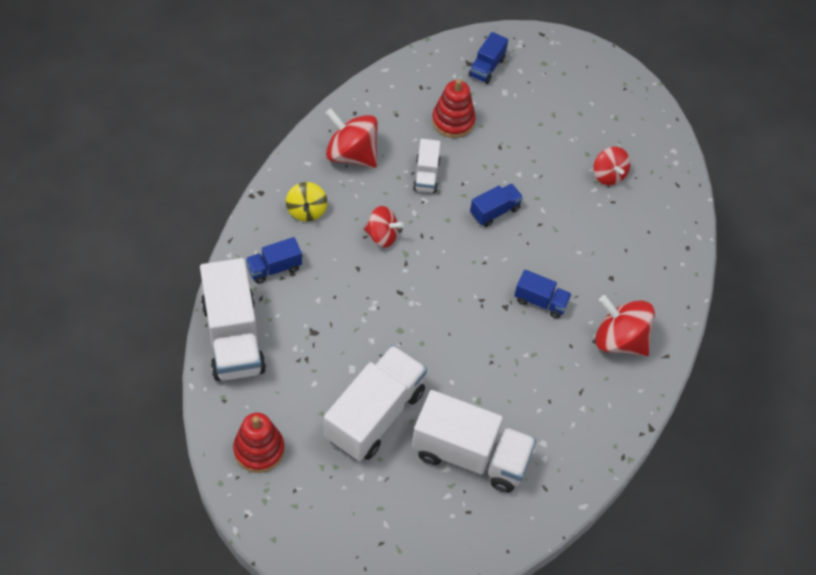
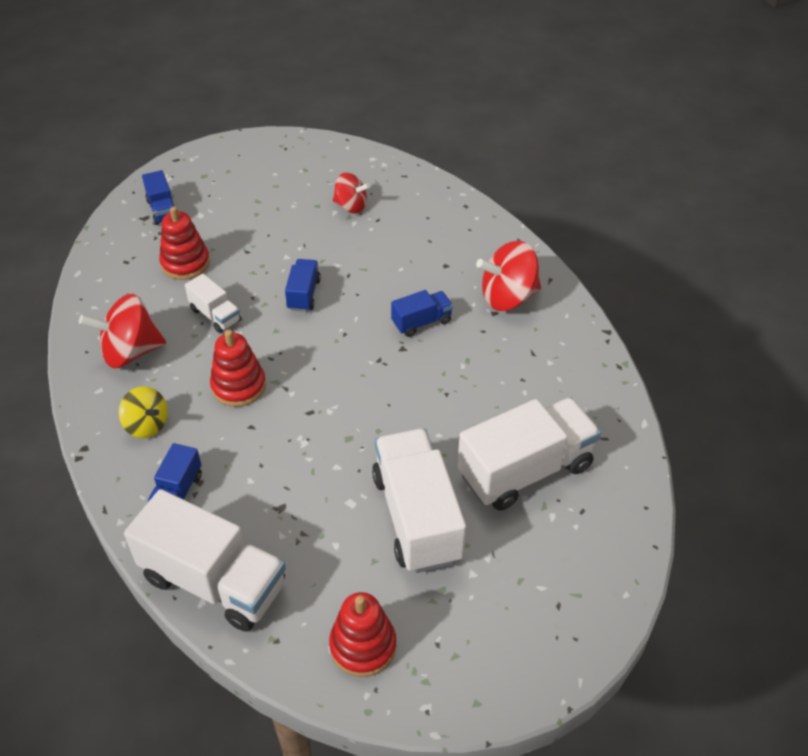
camera: 45 degrees left, 10 degrees down
(382, 236) = (238, 386): red spinning top -> red stacking toy

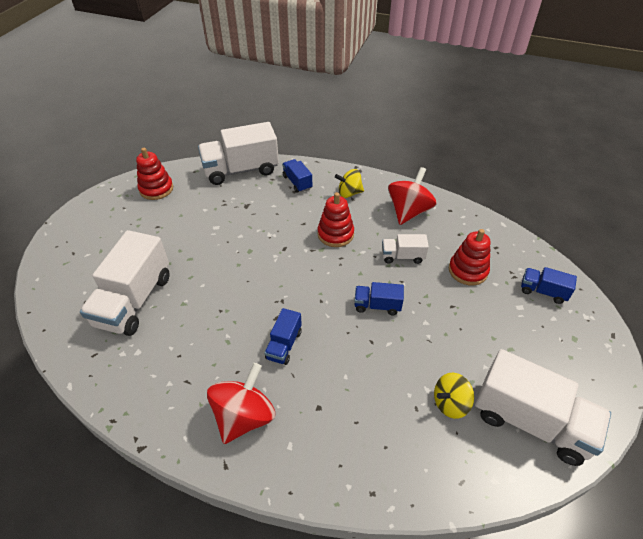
camera: 135 degrees right, 0 degrees up
(304, 294) = (377, 305): blue truck -> blue truck turned 135 degrees clockwise
(351, 206) = (450, 403): red spinning top -> yellow spinning top
(417, 517) = (176, 242): white truck -> white truck (530, 421)

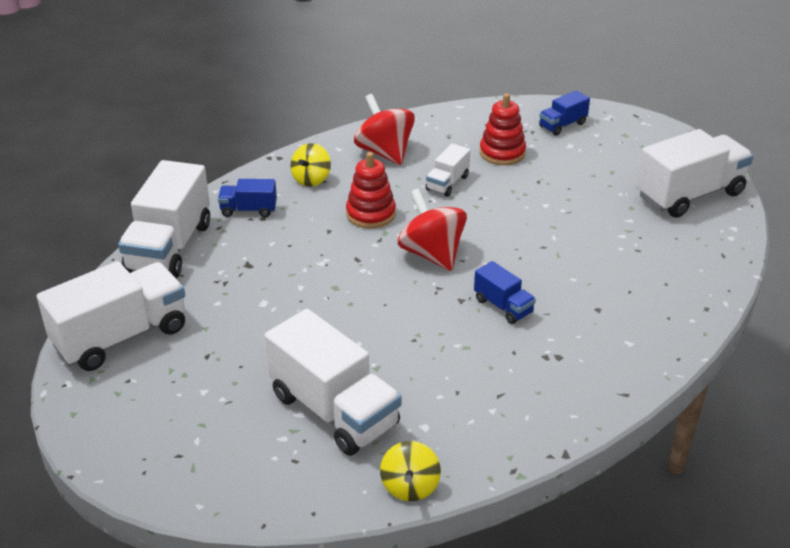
camera: 60 degrees left, 10 degrees down
(156, 189) = (121, 337): red stacking toy -> white truck
(244, 416) = (575, 363): red spinning top -> red spinning top (432, 254)
(377, 305) = (500, 225): blue truck -> none
(450, 403) = (645, 228): yellow spinning top -> yellow spinning top (410, 486)

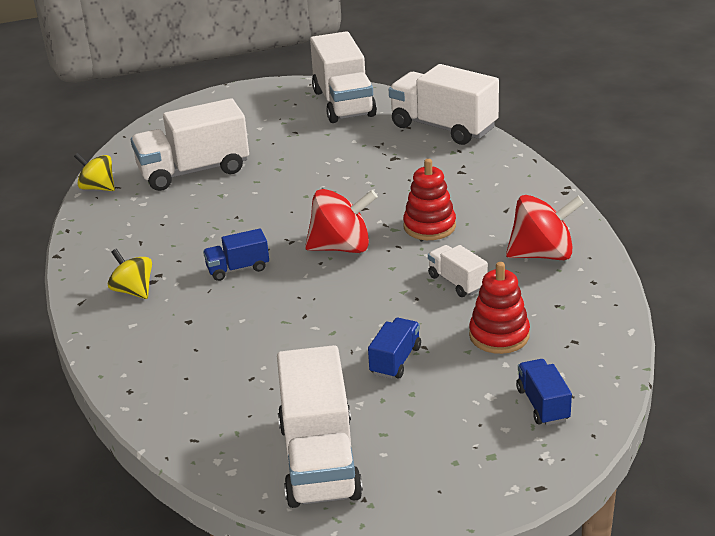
camera: 115 degrees right, 5 degrees down
(248, 210) = (477, 166): blue truck -> blue truck (395, 360)
(311, 179) = (512, 204): yellow spinning top -> yellow spinning top (133, 291)

